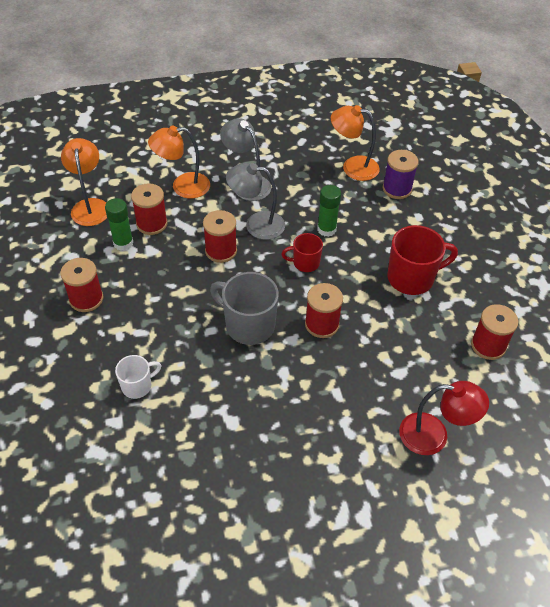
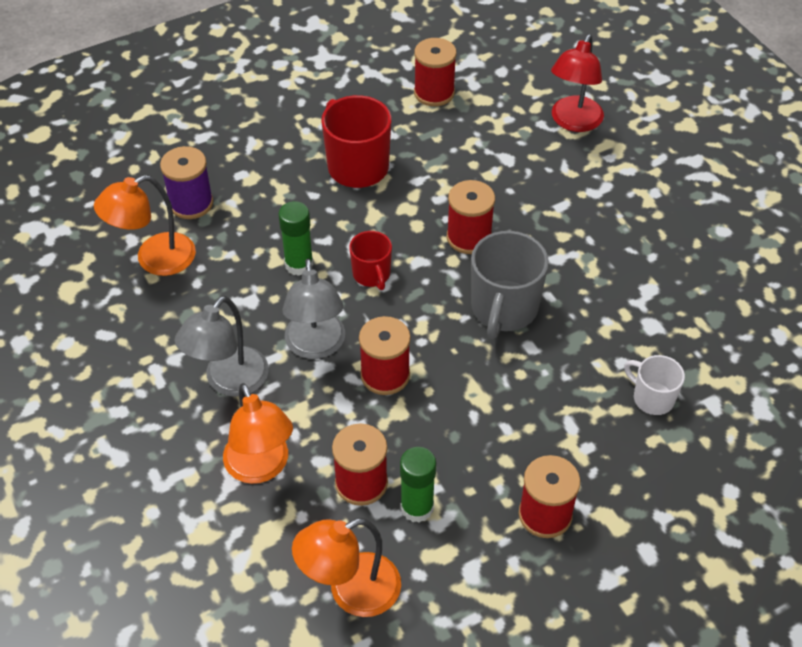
camera: 105 degrees left, 0 degrees up
(352, 167) = (154, 259): orange lamp -> orange lamp turned 60 degrees clockwise
(434, 436) = (573, 122): red lamp -> red lamp turned 150 degrees counterclockwise

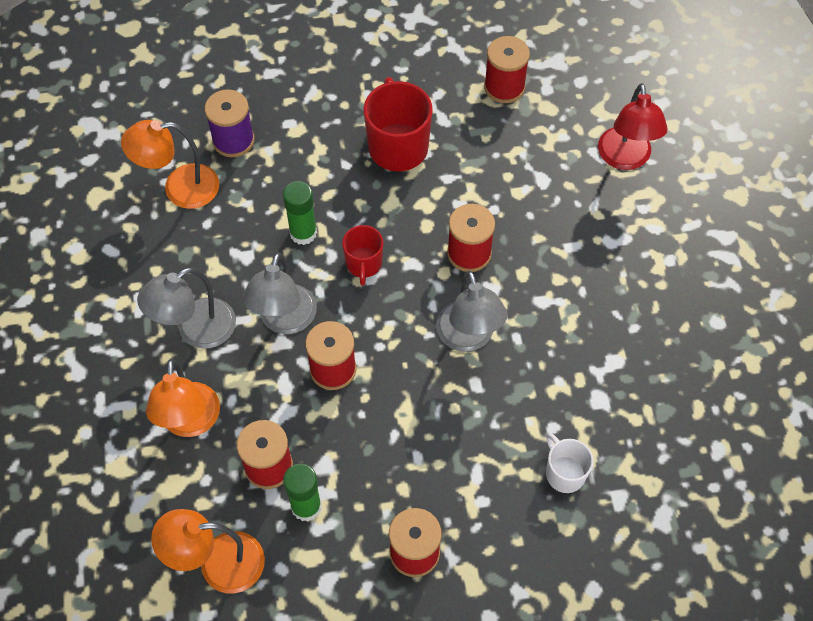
camera: 20 degrees right, 10 degrees up
(503, 309) = (468, 338): grey mug -> grey lamp
(573, 122) = (625, 158): red lamp -> red lamp turned 45 degrees counterclockwise

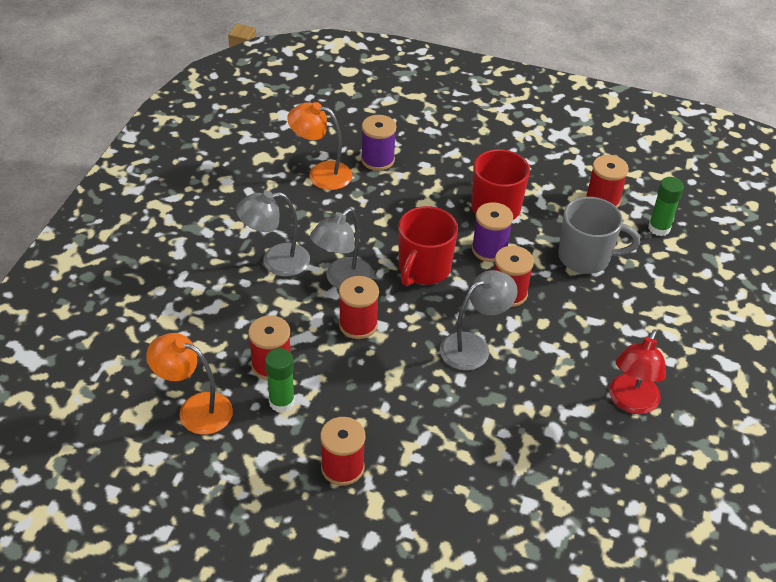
camera: 25 degrees right, 15 degrees down
(190, 422) = (234, 314): orange lamp -> none
(303, 233) = (391, 233): green glue stick -> green glue stick (659, 228)
(364, 264) = (423, 269): red mug -> red mug, size x1.74
(420, 205) = (489, 249): none -> purple spool
(468, 338) = (473, 346): grey lamp -> grey lamp turned 135 degrees counterclockwise
(524, 170) = (586, 257): none -> grey mug
(564, 473) = (494, 467): white mug -> none
(625, 158) = (673, 281): red lamp -> red lamp (630, 402)

